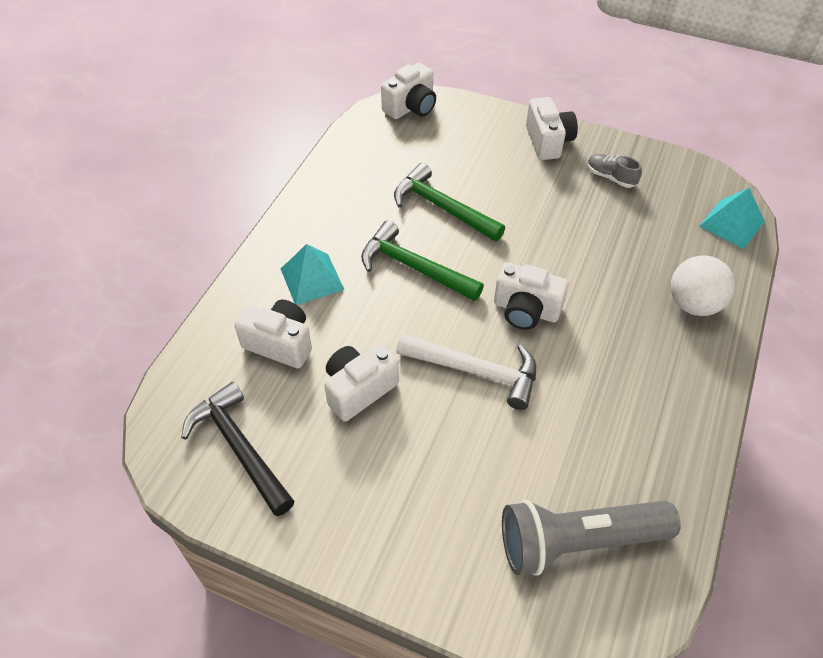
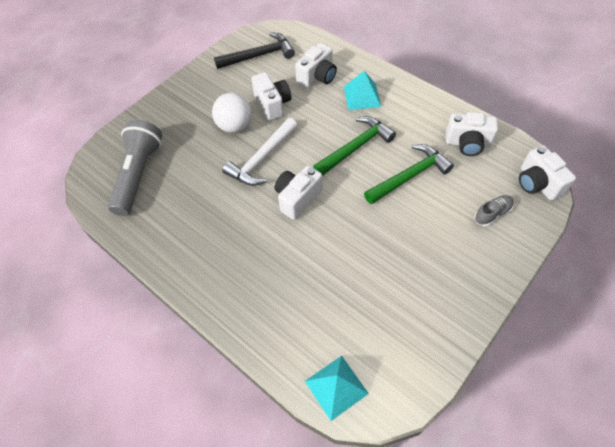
camera: 110 degrees right, 5 degrees up
(548, 141) = (477, 273): white camera -> white camera (467, 143)
(610, 177) = (419, 307): grey shoe -> grey shoe (492, 214)
(693, 304) = (263, 309): white ball -> white ball (235, 126)

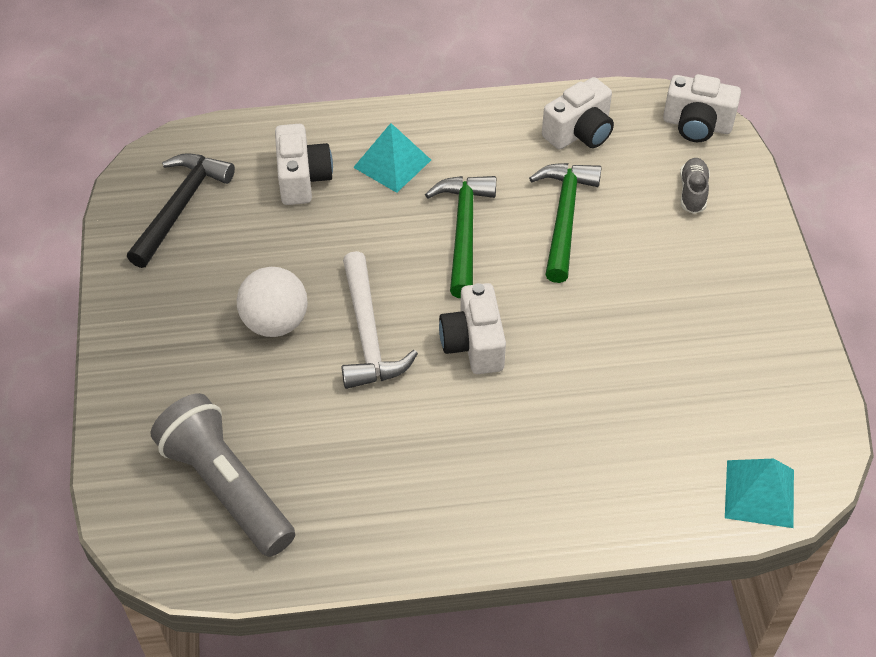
camera: 50 degrees left, 5 degrees down
(272, 104) = (289, 257): white camera -> none

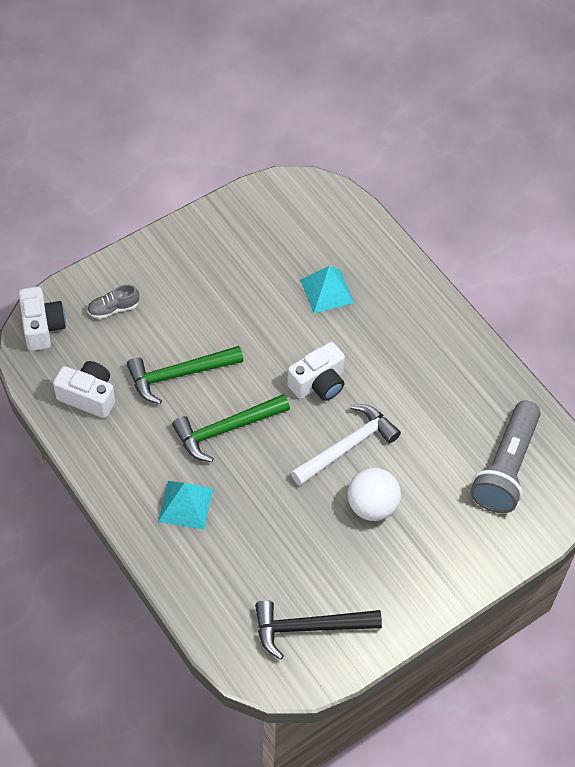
camera: 120 degrees left, 5 degrees up
(302, 179) = (234, 558): white camera -> none
(759, 493) = (336, 207): turquoise pyramid -> turquoise pyramid (327, 291)

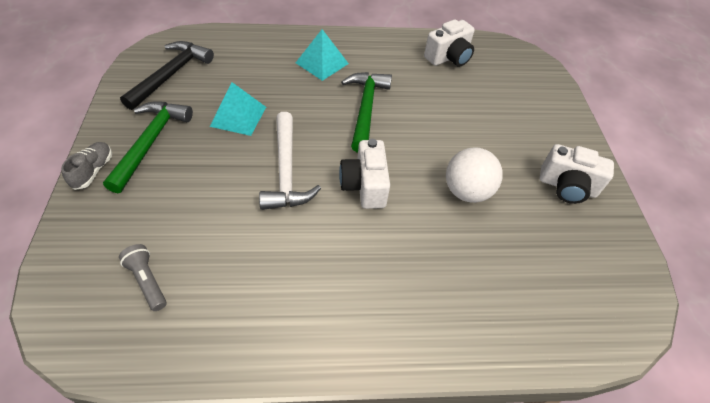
camera: 120 degrees right, 5 degrees down
(42, 327) = (526, 61): white camera -> white camera (567, 187)
(113, 309) = (525, 100): grey shoe -> grey shoe (93, 171)
(179, 375) = (436, 107): green hammer -> green hammer (150, 142)
(327, 291) = (469, 251): turquoise pyramid -> turquoise pyramid (238, 116)
(372, 506) = (219, 156): white ball -> white ball (466, 191)
(505, 467) = (147, 281): grey flashlight -> grey flashlight, size x0.46

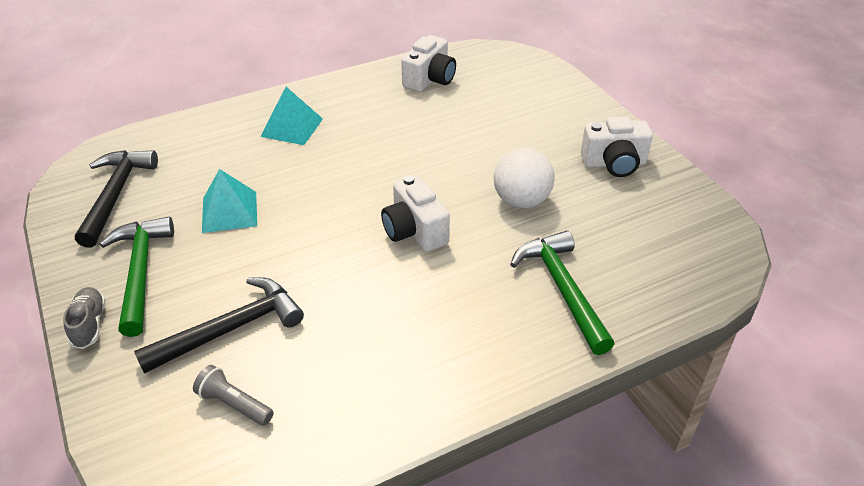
camera: 20 degrees left, 10 degrees down
(183, 215) = (231, 329): none -> black hammer
(286, 171) = (321, 246): white hammer -> none
(365, 108) = (370, 158): green hammer -> green hammer (562, 289)

